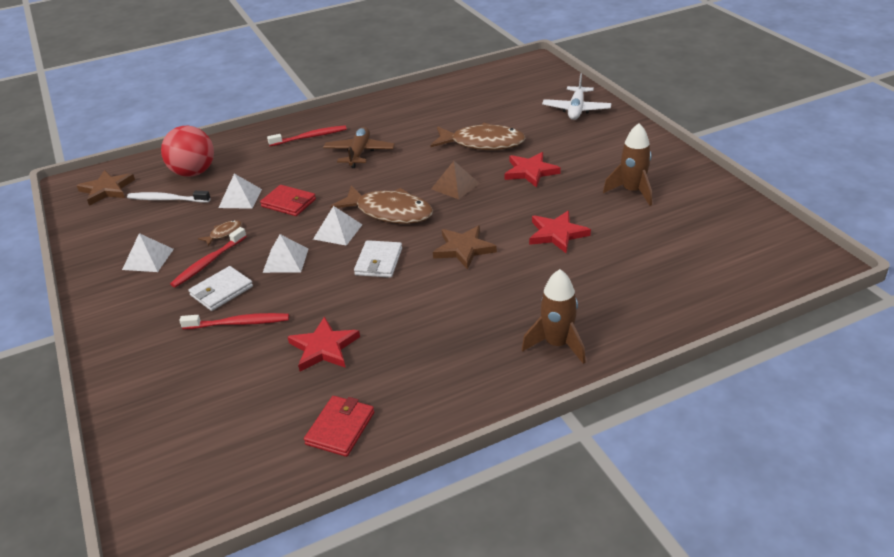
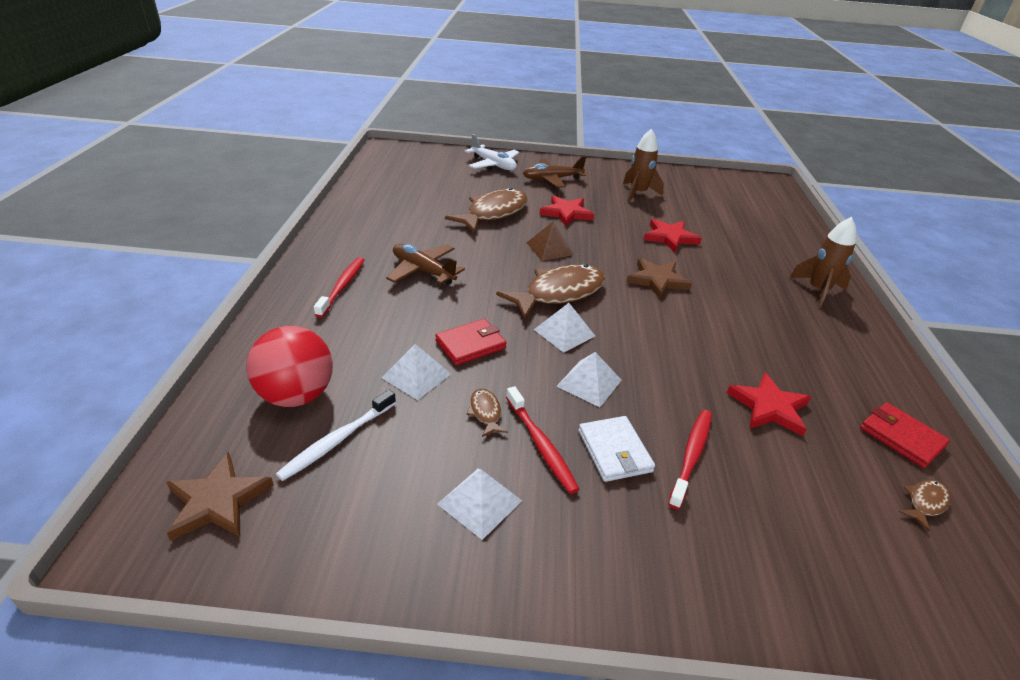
camera: 65 degrees left, 0 degrees up
(262, 448) = (925, 503): none -> brown fish
(379, 262) = (641, 327): white wallet -> none
(591, 143) = (552, 179): none -> brown plane

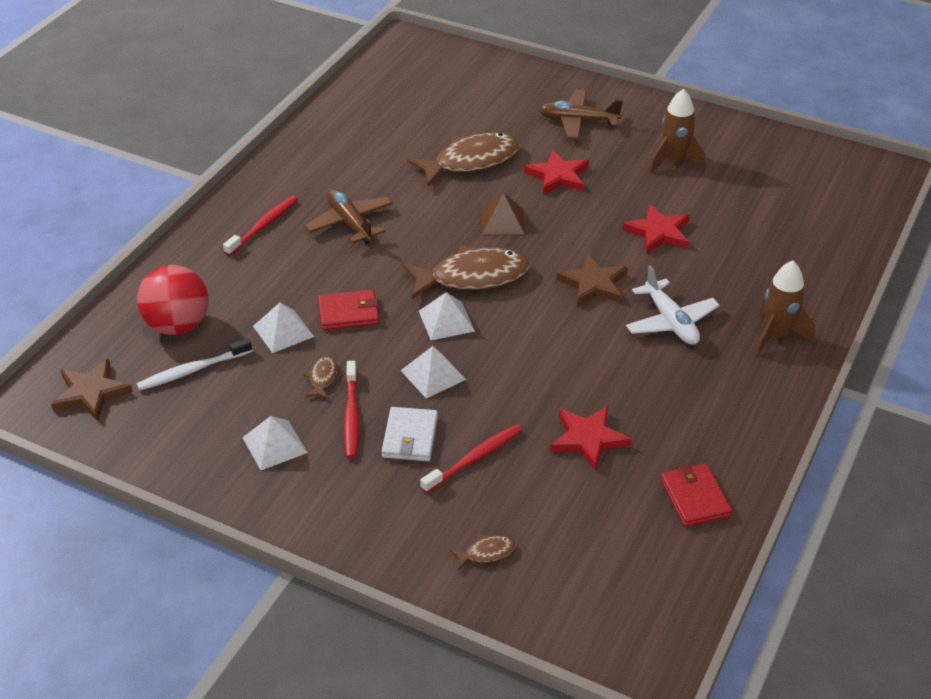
camera: 25 degrees right, 5 degrees up
(493, 165) = (519, 87): white plane -> white plane (670, 322)
(925, 503) = (653, 550): brown fish -> brown fish (486, 552)

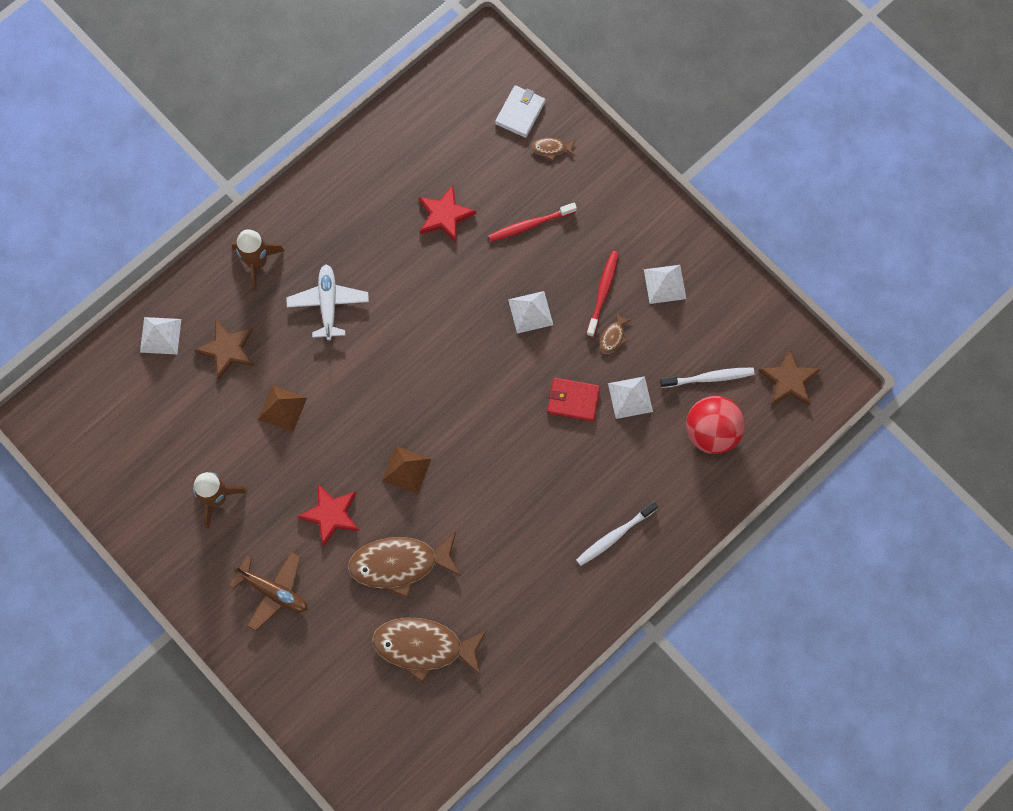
camera: 160 degrees left, 30 degrees up
(263, 225) = (614, 536): red toothbrush -> white toothbrush
(350, 223) = (538, 513): brown plane -> none
(410, 437) = (568, 258): white wallet -> white wallet (520, 112)
(446, 320) = (499, 365): white pyramid -> white pyramid (160, 335)
(473, 277) = (459, 407): brown fish -> brown fish (424, 647)
(593, 284) = (367, 365): brown star -> brown star (227, 350)
(658, 232) = (282, 408): red star -> brown pyramid
(694, 497) = (398, 145): red wallet -> none

